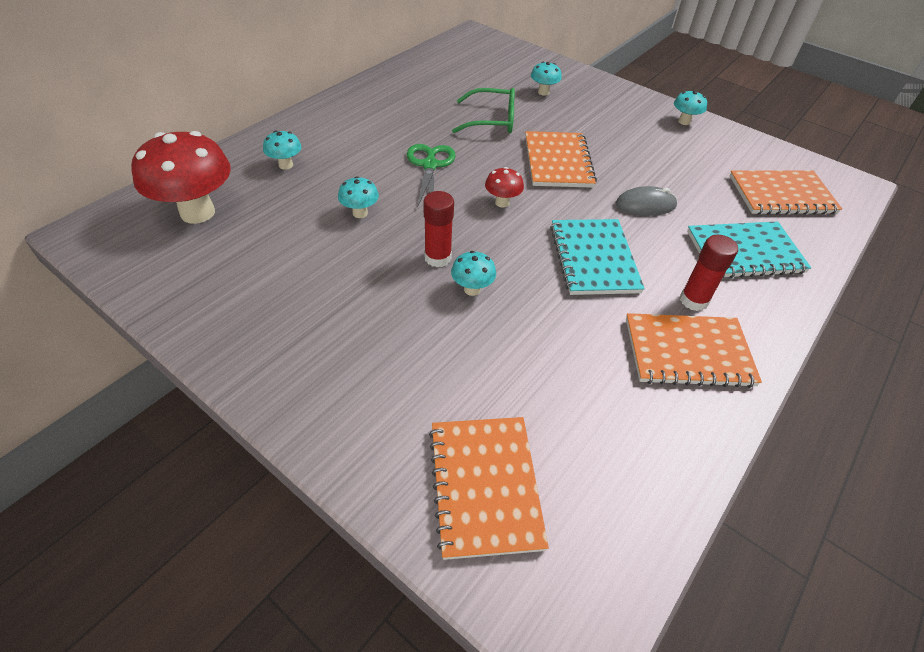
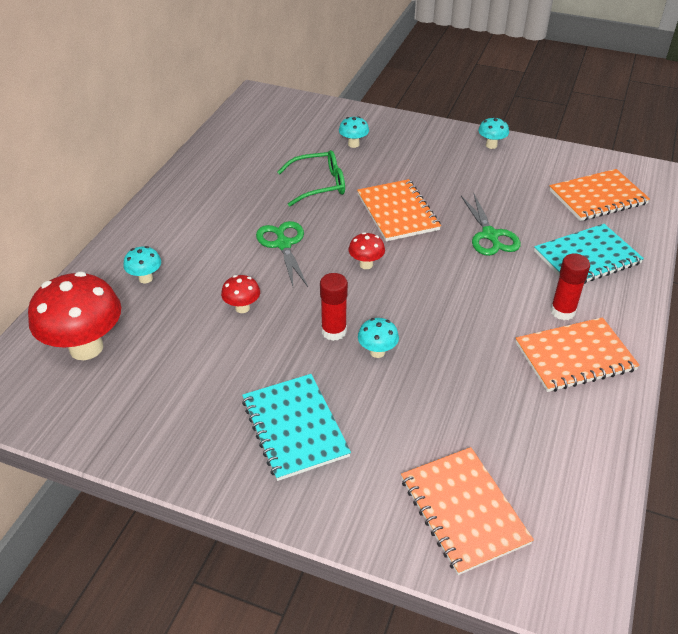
camera: 15 degrees left, 5 degrees down
(360, 213) = (242, 308): turquoise mushroom -> red mushroom
(593, 258) = (467, 296): turquoise notebook -> turquoise notebook (294, 428)
(645, 205) = (490, 235): grey mouse -> green scissors

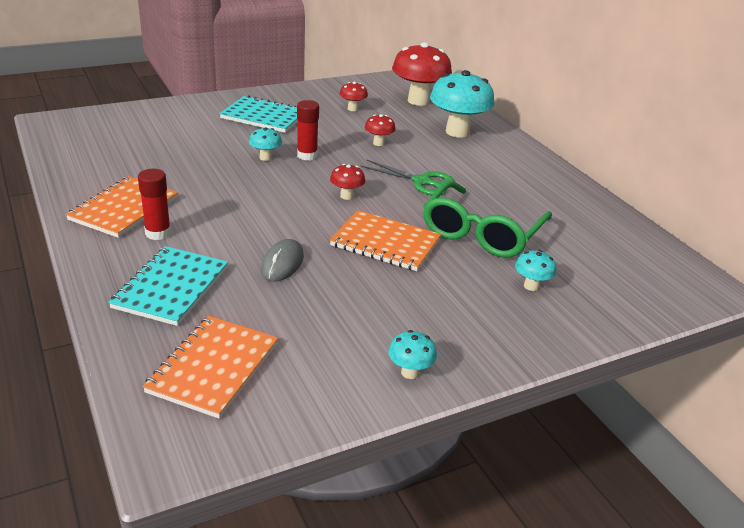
camera: 130 degrees right, 10 degrees down
(146, 278) = (457, 132): turquoise mushroom -> turquoise mushroom, size x2.15
(178, 379) = (352, 109): none -> red mushroom
(319, 185) = (481, 232): green glasses -> green glasses, size x1.52
(463, 511) = (137, 124): orange notebook -> none
(490, 235) = (282, 263): green scissors -> grey mouse

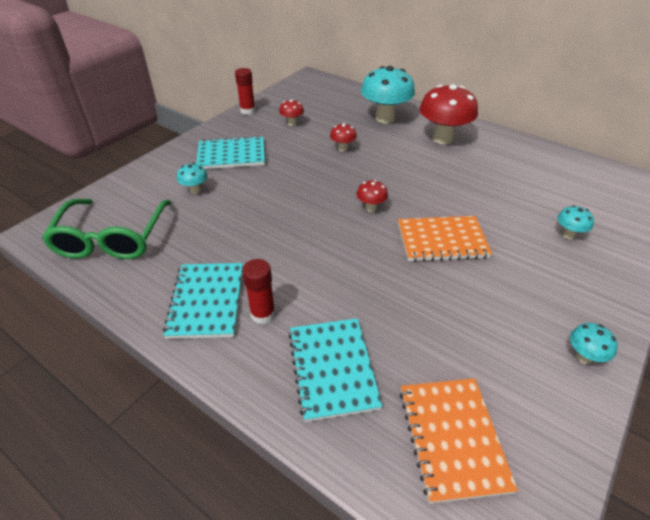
camera: 25 degrees left, 10 degrees up
(124, 209) = (206, 301): orange notebook -> turquoise notebook
(265, 158) = (273, 195): turquoise mushroom -> turquoise mushroom (195, 190)
(282, 263) = (392, 297): grey mouse -> none
(307, 155) = (303, 180): red glue stick -> red glue stick (248, 111)
(418, 101) = (331, 100): red mushroom -> red mushroom (442, 138)
(421, 181) = (407, 172): green scissors -> none
(481, 232) = (491, 201): green glasses -> green glasses (112, 239)

